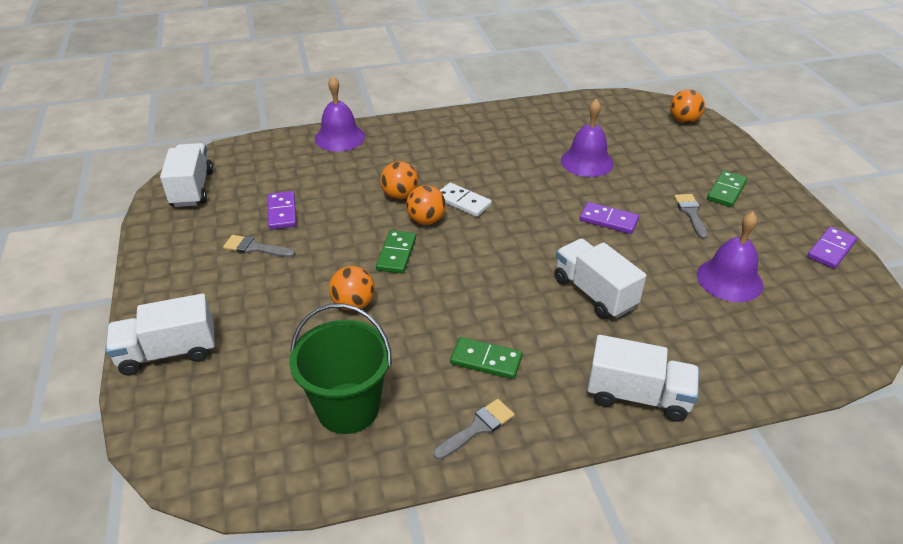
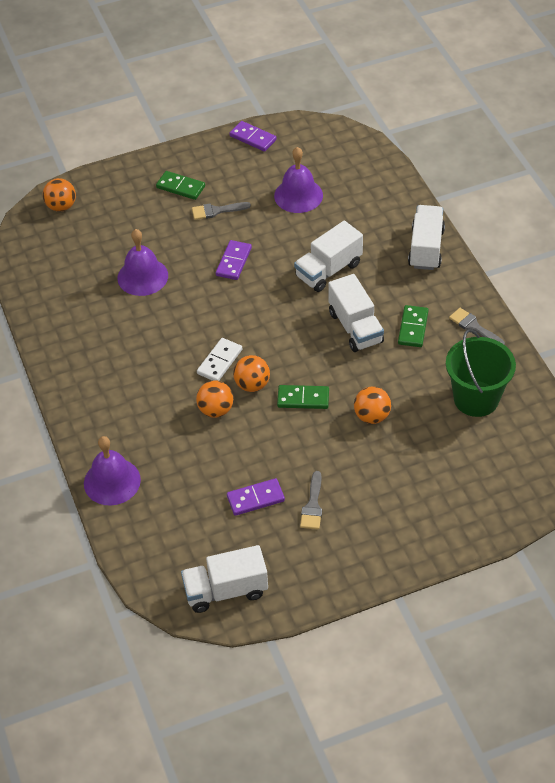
camera: 95 degrees left, 10 degrees up
(168, 352) = (452, 526): white truck -> white truck (355, 327)

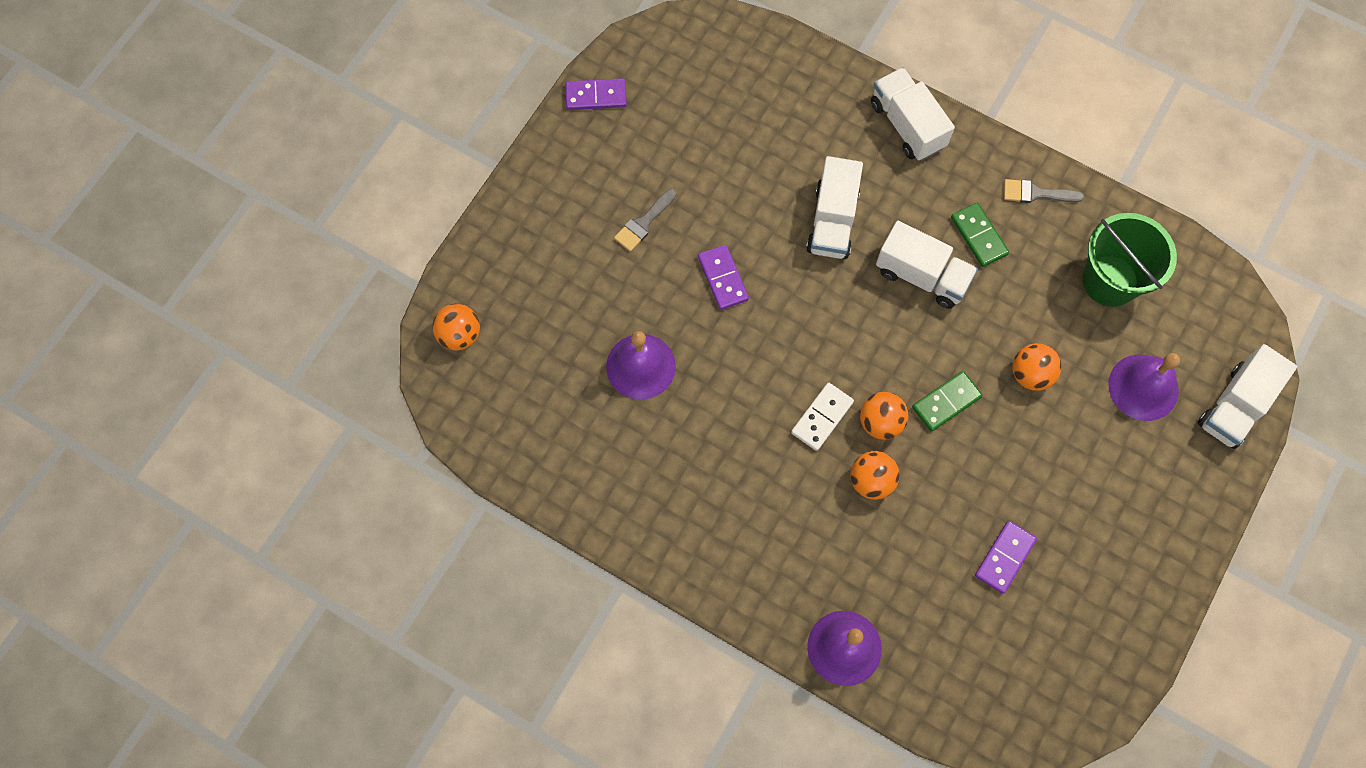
camera: 40 degrees left, 20 degrees up
(180, 187) = (574, 217): green domino -> none
(220, 362) = (822, 417): white domino -> white domino turned 45 degrees clockwise
(226, 590) = (1070, 686): white truck -> white truck (1235, 406)
(298, 195) = (715, 143): purple bell -> purple bell (1143, 387)
(312, 505) = (1065, 523): grey brush -> none

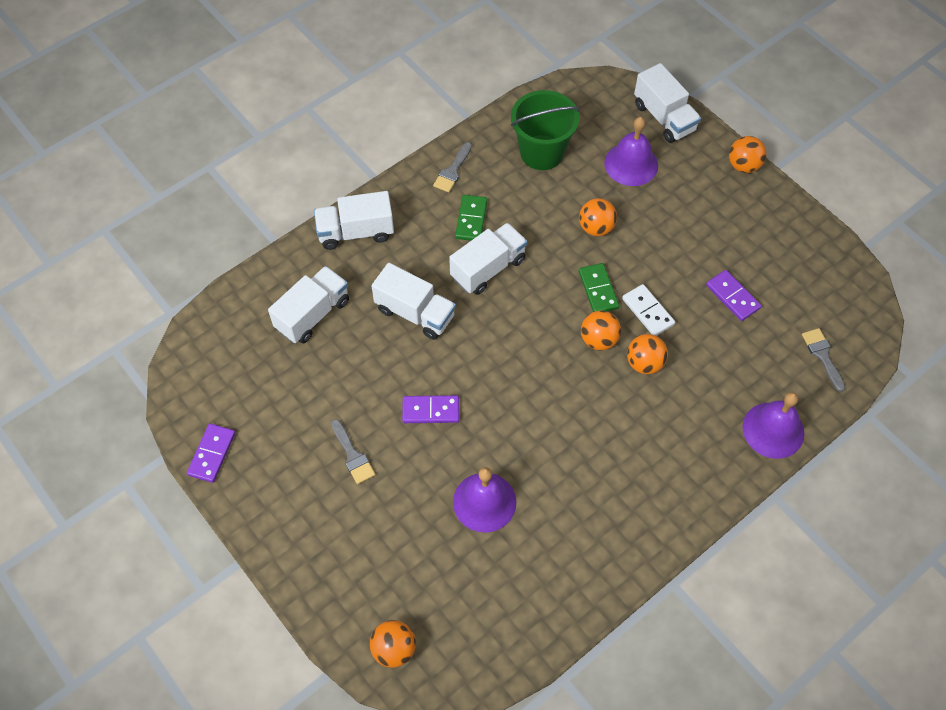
camera: 70 degrees left, 10 degrees down
(787, 123) = (313, 314): none -> white truck
(822, 417) = (580, 379): white domino -> white domino (648, 311)
(968, 684) = (822, 356): none -> grey brush
(978, 236) = (471, 219): green domino -> green domino turned 75 degrees counterclockwise
(1207, 522) = (743, 165): none -> orange ball

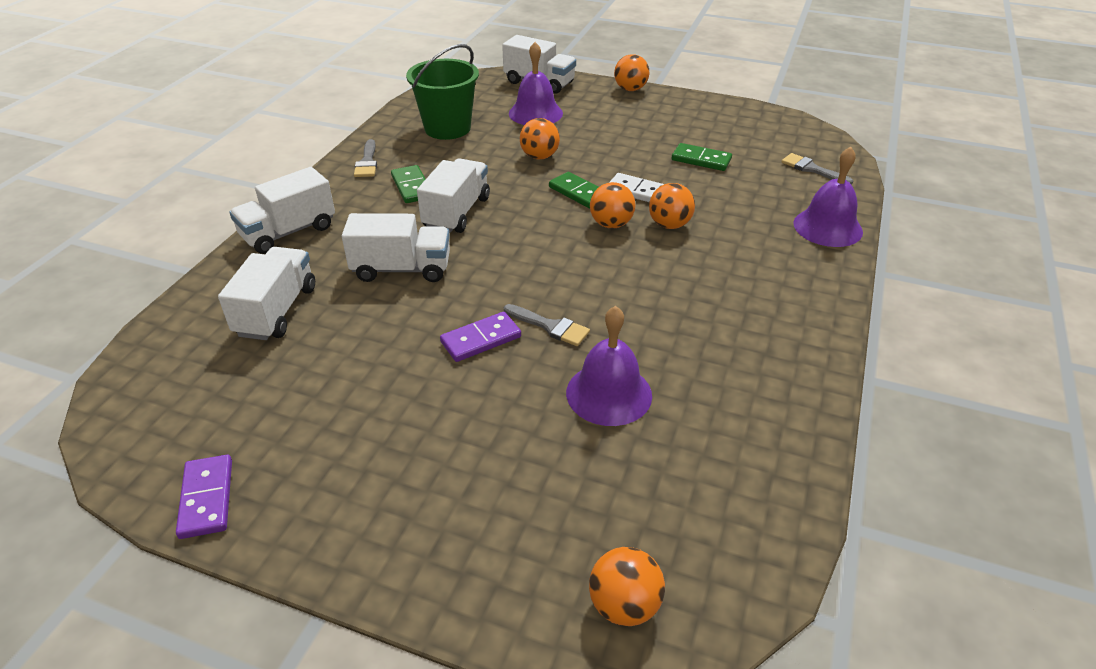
camera: 30 degrees left, 20 degrees down
(353, 455) = (413, 417): grey brush -> grey brush (550, 326)
(732, 297) = (701, 159): purple domino -> green domino

